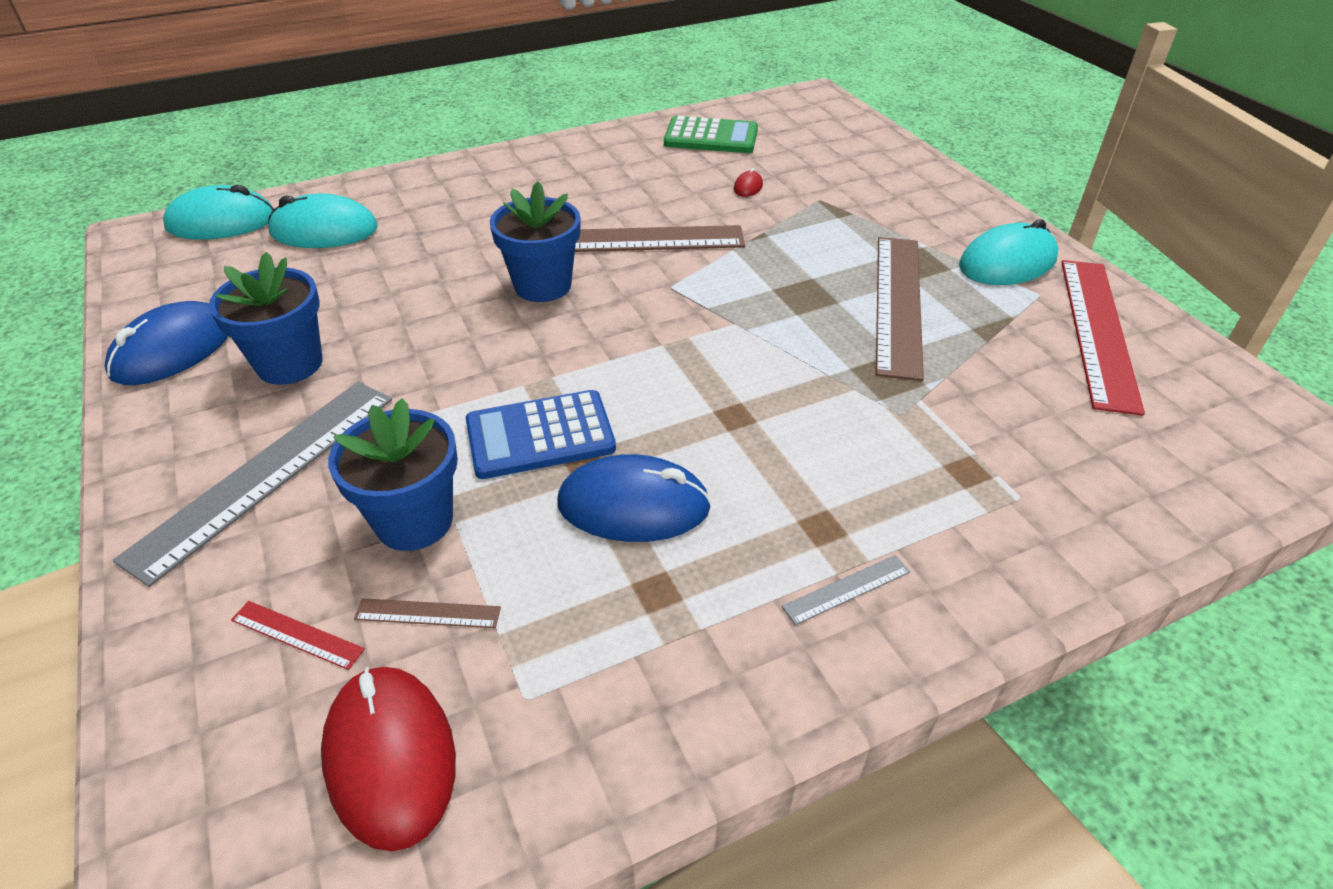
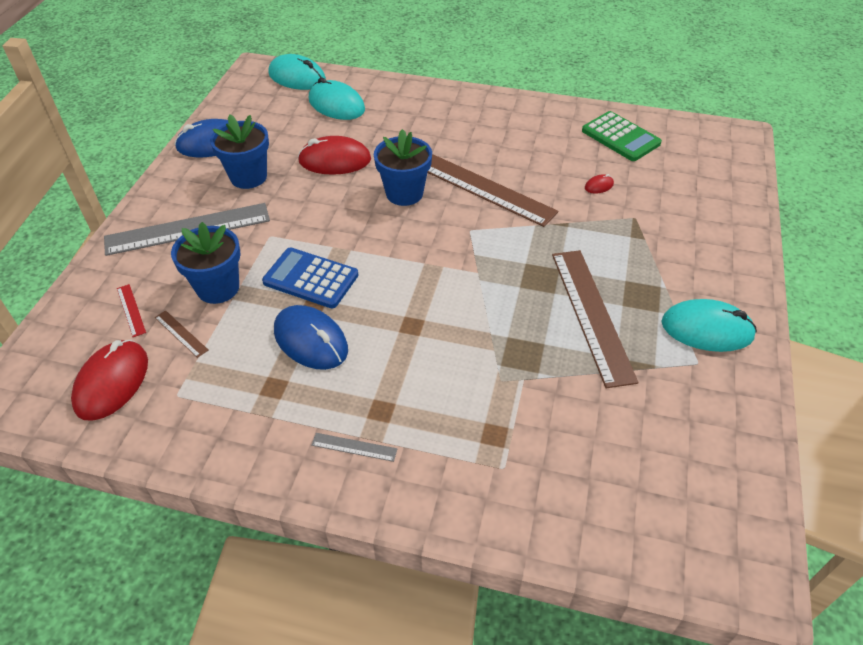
camera: 40 degrees right, 5 degrees up
(401, 290) = (335, 160): none -> red mouse
(898, 303) = (591, 314): brown ruler -> brown ruler turned 60 degrees counterclockwise
(1097, 331) = (702, 410): red ruler -> none

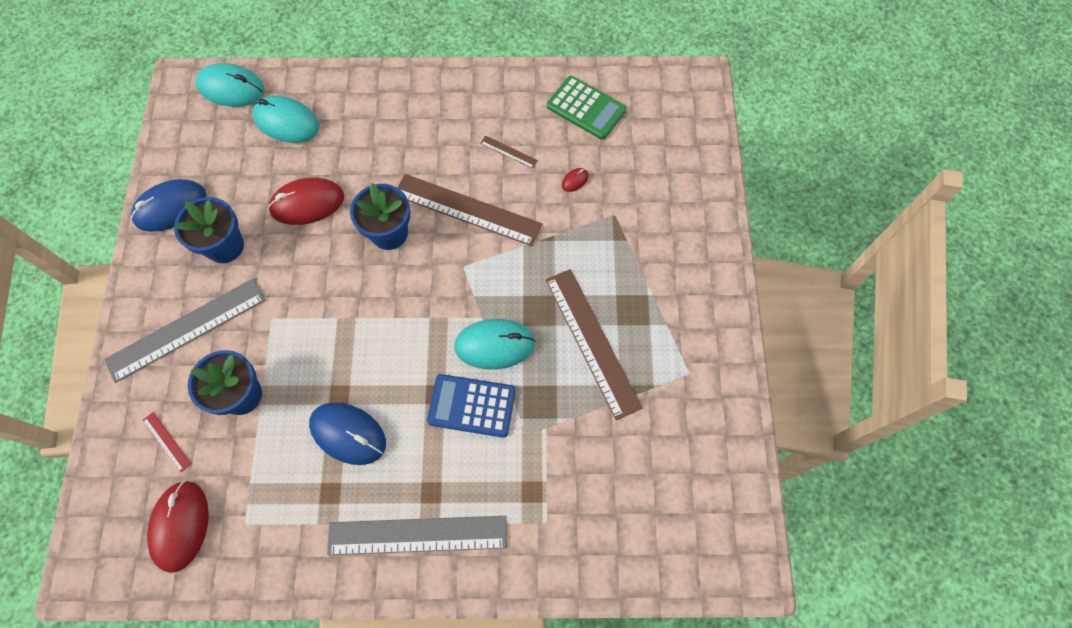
camera: 15 degrees left, 20 degrees up
(181, 333) = (225, 456): brown ruler -> brown ruler (508, 152)
(310, 279) = (327, 362): blue calculator -> blue calculator (472, 406)
(354, 447) = (417, 535): grey ruler -> grey ruler, size x2.42
(707, 329) = (692, 334): turquoise mouse -> turquoise mouse (494, 345)

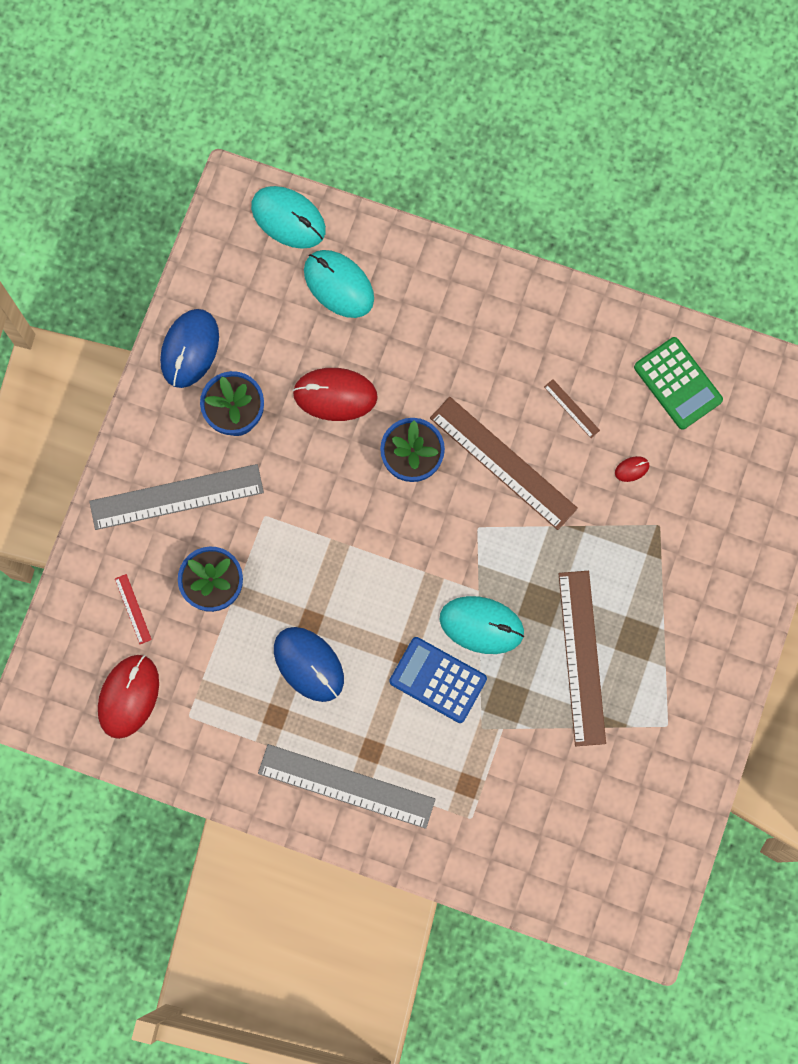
camera: 20 degrees right, 10 degrees up
(170, 207) = (190, 349): blue mouse -> blue mouse turned 60 degrees counterclockwise

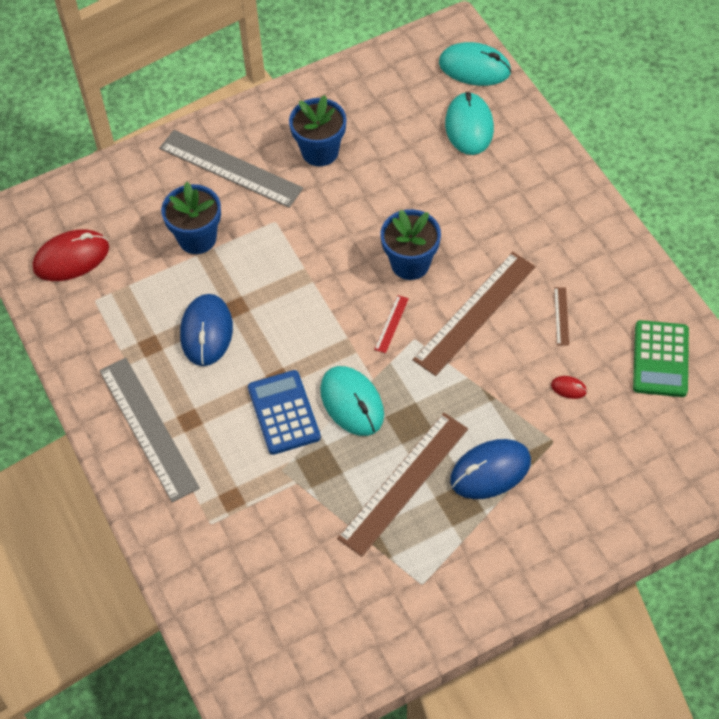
camera: 45 degrees right, 20 degrees down
(133, 609) = (131, 210): red ruler -> red ruler (391, 324)
(190, 349) = (331, 94): blue mouse -> blue mouse (490, 471)
(288, 218) = (474, 67): turquoise mouse -> turquoise mouse turned 60 degrees counterclockwise
(335, 395) = (398, 187): red mouse -> none
(503, 463) = (475, 312): brown ruler -> brown ruler turned 45 degrees clockwise

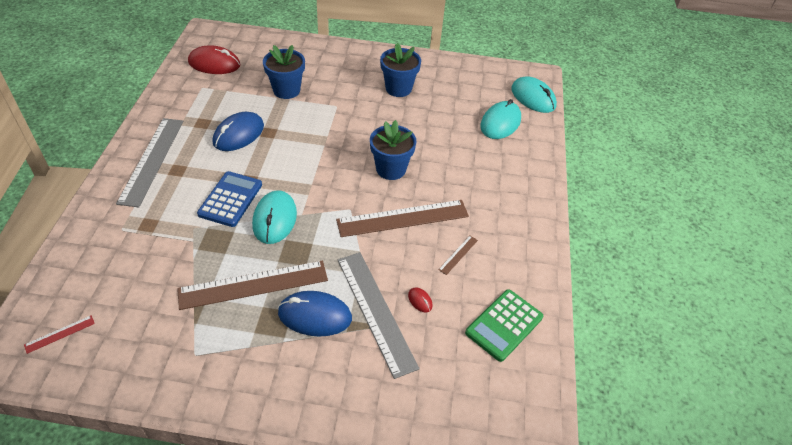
camera: 30 degrees right, 10 degrees down
(230, 168) = (341, 70): grey ruler -> grey ruler (375, 311)
(391, 324) = (345, 193): red ruler -> red ruler (60, 334)

